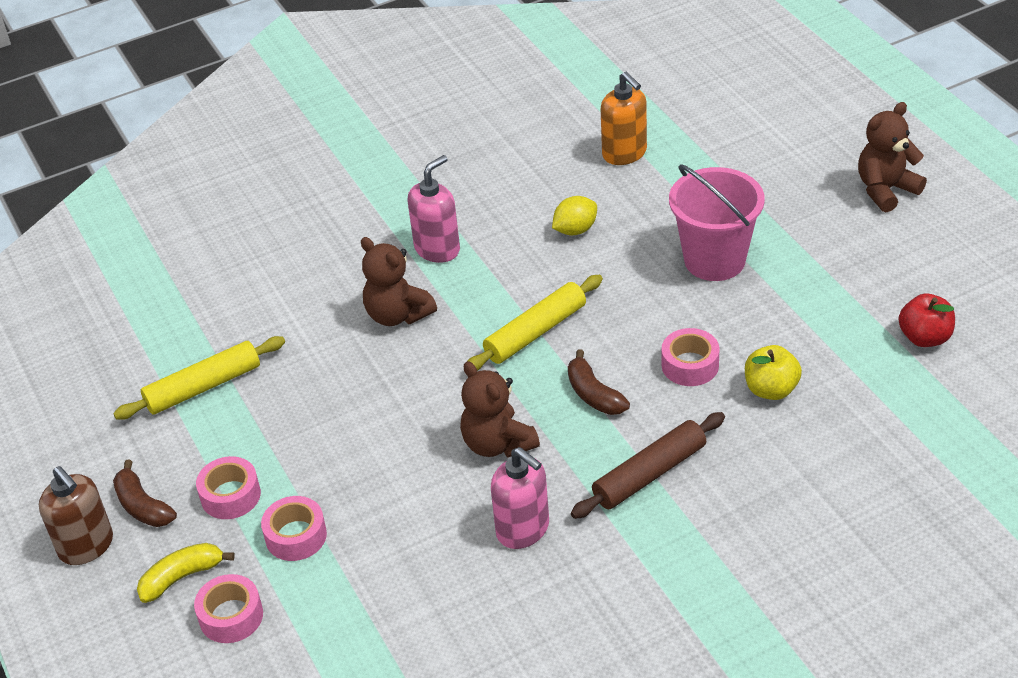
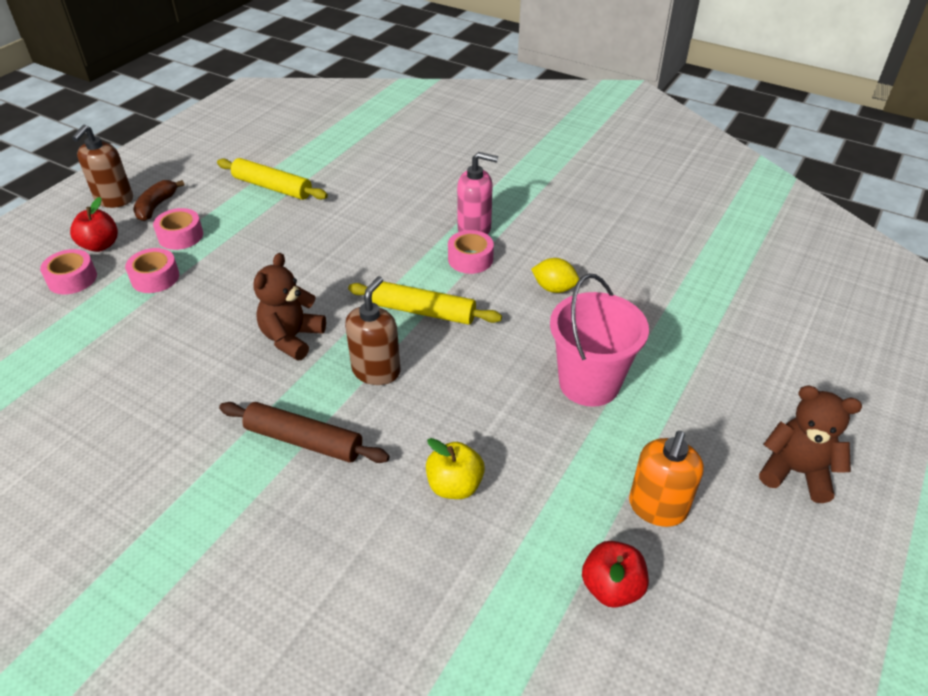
camera: 55 degrees right, 0 degrees up
(182, 577) = (100, 245): yellow banana -> red apple
(397, 314) = (394, 238): brown teddy bear -> none
(523, 529) = (207, 388): pink soap dispenser -> none
(594, 394) = (376, 371): brown banana -> brown soap dispenser
(624, 153) = (667, 280): orange soap dispenser -> orange soap dispenser (657, 507)
(690, 365) = (448, 417): pink tape -> pink tape (470, 259)

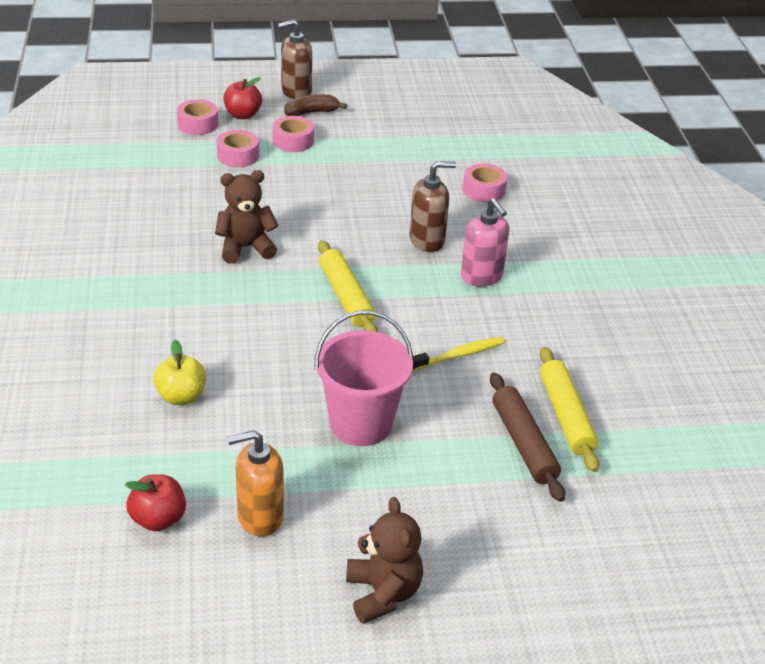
camera: 50 degrees right, 5 degrees down
(272, 187) = (401, 149): yellow rolling pin -> yellow rolling pin (566, 416)
(304, 440) = (155, 304): brown rolling pin -> brown rolling pin (523, 443)
(376, 371) = (255, 304): brown soap dispenser -> brown soap dispenser (427, 240)
(470, 259) = (440, 291): pink tape -> pink tape (484, 190)
(554, 288) = (458, 355): yellow lemon -> yellow toothbrush

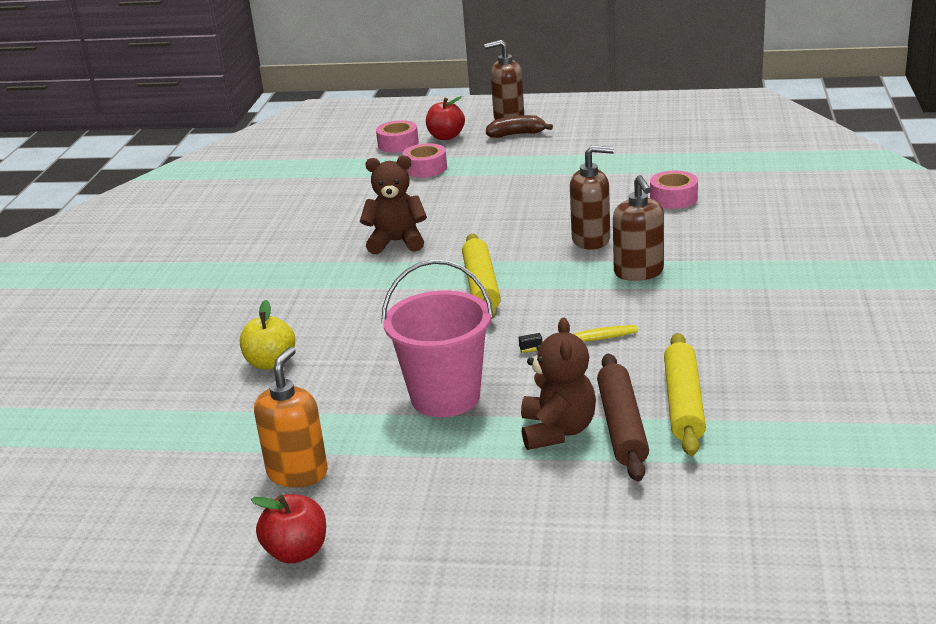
camera: 20 degrees right, 10 degrees down
(158, 519) = (194, 467): red apple -> red apple (297, 552)
(260, 517) = (298, 473): orange soap dispenser -> orange soap dispenser turned 105 degrees clockwise
(293, 141) = (487, 157): pink tape -> none
(383, 593) = (396, 556): brown teddy bear -> brown teddy bear (557, 431)
(482, 276) = (639, 272): pink soap dispenser -> brown soap dispenser

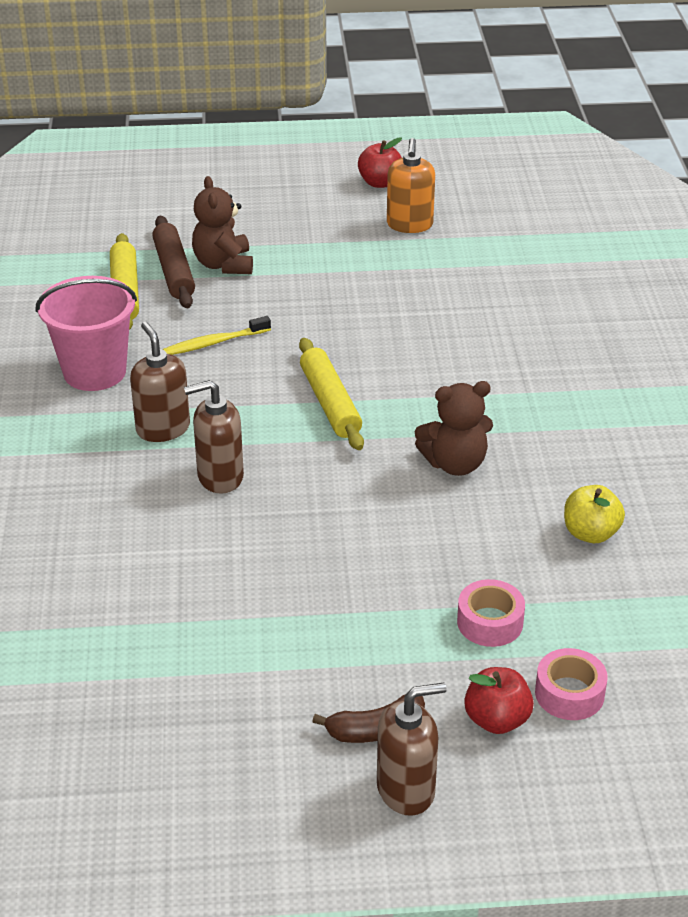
camera: 165 degrees right, 10 degrees up
(270, 363) = (494, 306): yellow apple -> yellow apple (590, 533)
(445, 397) = (322, 285): pink bucket -> pink bucket (94, 372)
(673, 198) = (118, 561): pink tape -> none

